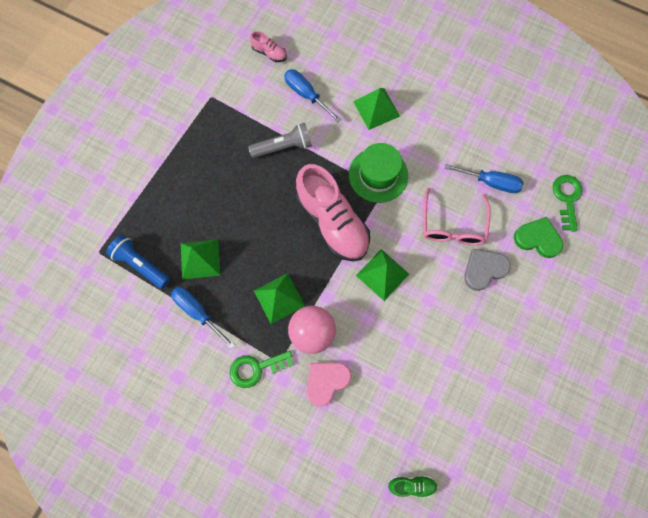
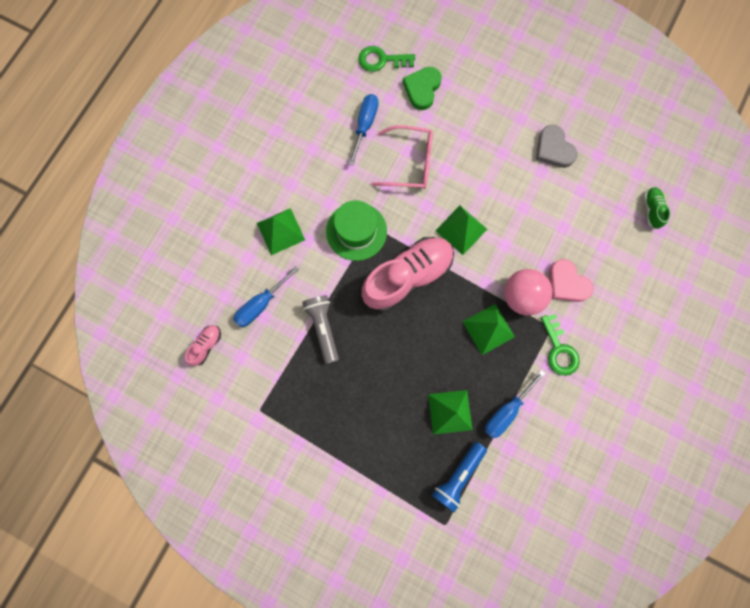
camera: 90 degrees left, 5 degrees up
(484, 269) = (453, 138): grey heart -> grey heart (553, 149)

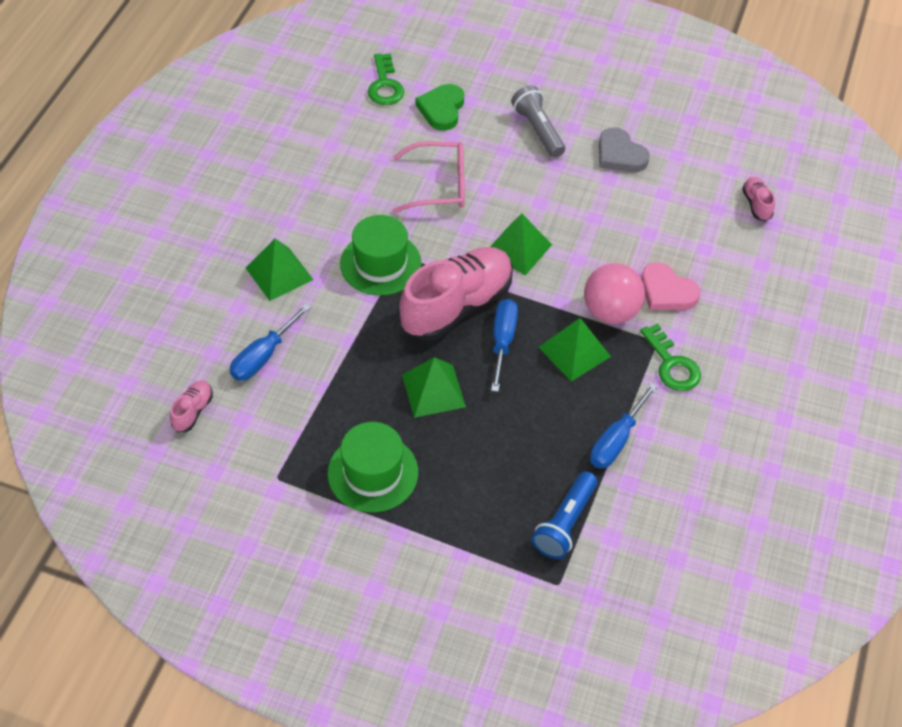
camera: 10 degrees left, 25 degrees down
(323, 328) = (352, 374): grey flashlight -> grey flashlight (538, 130)
(327, 415) = (373, 473): none -> green hat
(365, 125) = (374, 152): blue screwdriver -> blue screwdriver (502, 341)
(381, 60) = (385, 85): green key -> green key turned 90 degrees counterclockwise
(450, 412) = (540, 450): green pyramid -> green pyramid (433, 390)
(651, 210) = (756, 204): green shoe -> pink shoe

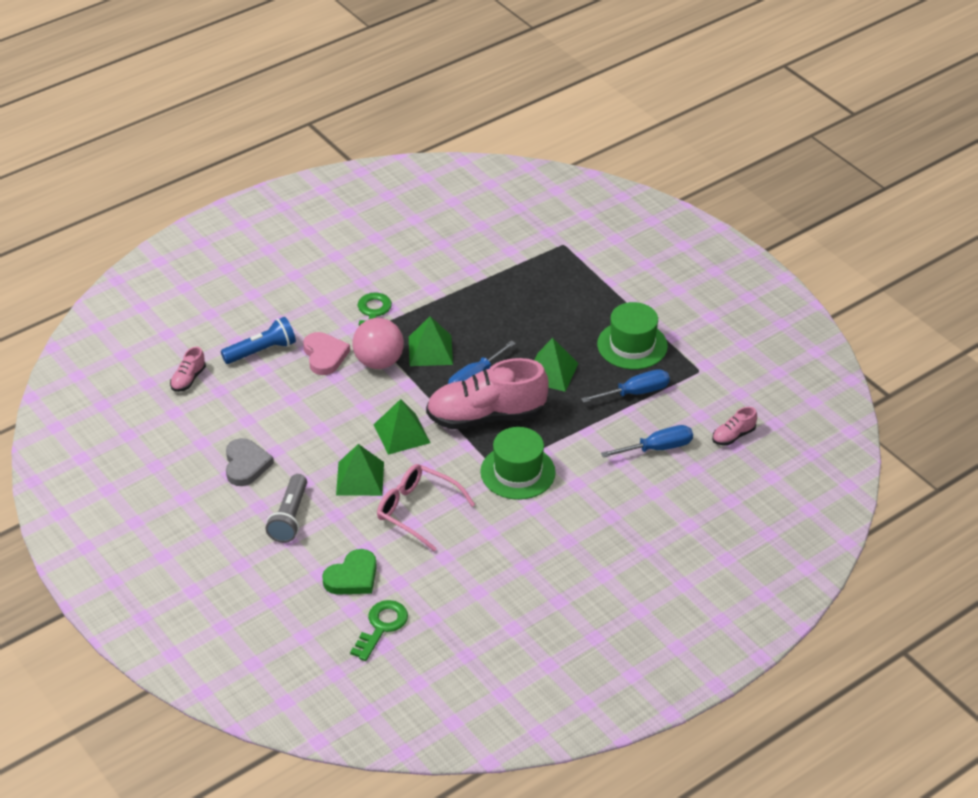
camera: 145 degrees left, 10 degrees down
(279, 273) = (603, 502): green pyramid -> green pyramid (360, 478)
(565, 523) = (531, 268): blue flashlight -> blue flashlight (261, 351)
(616, 440) = (455, 292): blue screwdriver -> blue screwdriver (635, 393)

